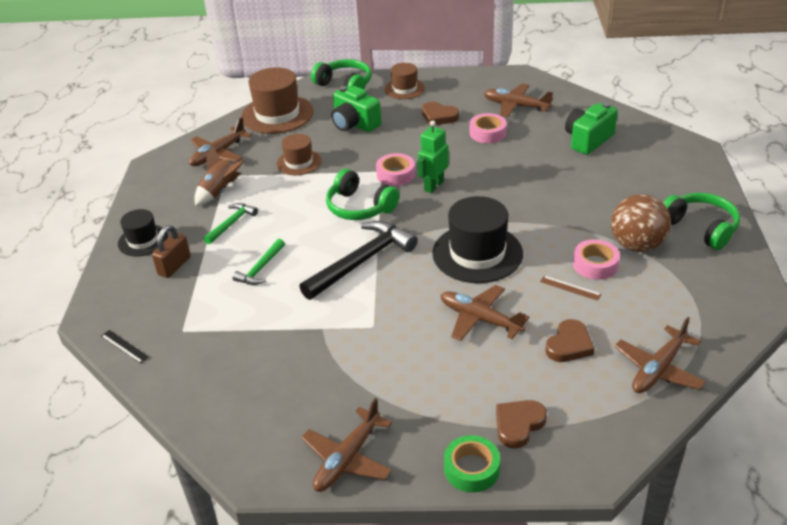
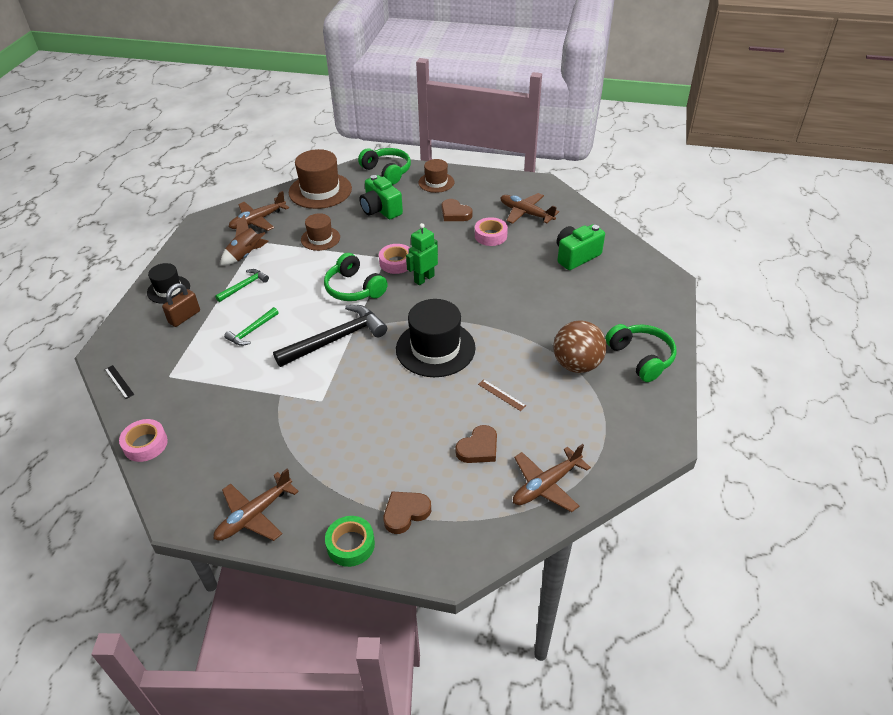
camera: 10 degrees right, 5 degrees up
(480, 319) = (412, 410): brown plane -> none
(595, 264) = (532, 377): pink tape -> pink tape (145, 444)

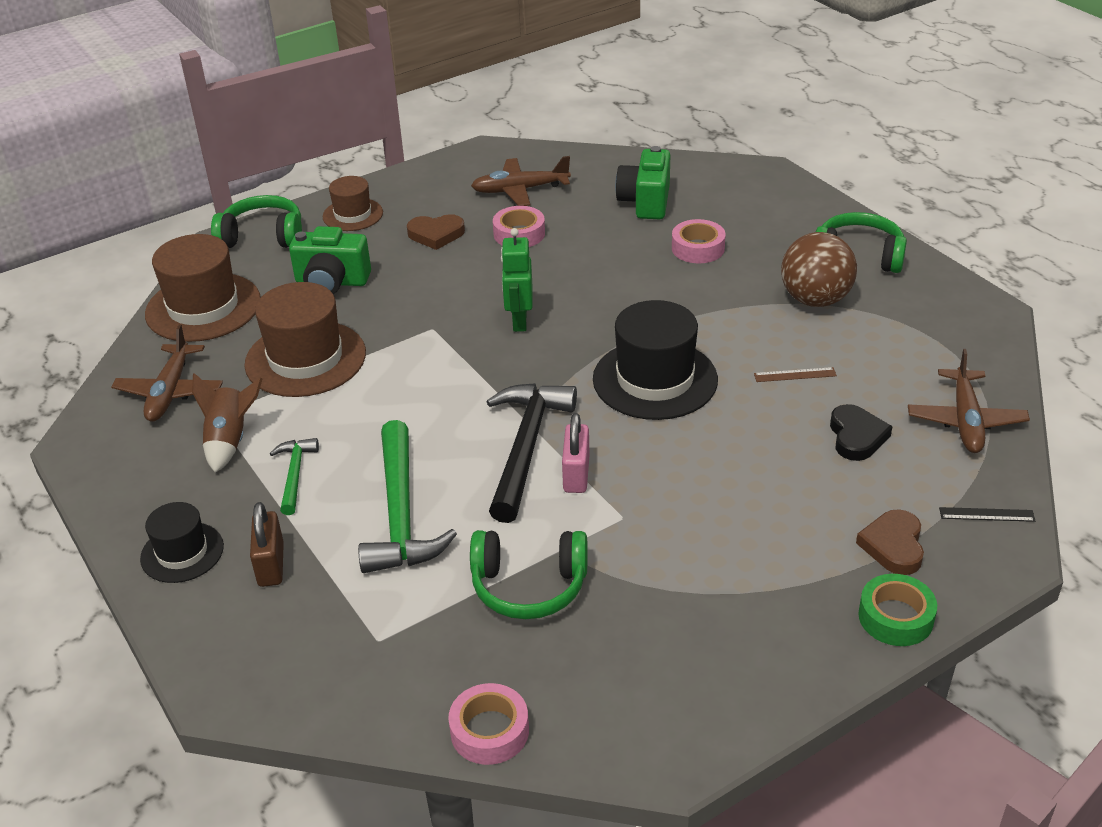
camera: 45 degrees left, 5 degrees down
(119, 382) = (315, 701): black ruler -> black ruler (986, 514)
(252, 331) = (401, 513): green hammer -> green hammer, size x1.89
(254, 515) = (754, 681): brown plane -> none
(320, 238) = (305, 359): brown hat -> brown hat, size x1.73
(335, 366) = (576, 474): none -> pink padlock
(354, 288) = (452, 383): green headphones -> green headphones (529, 586)
(396, 263) = (456, 325): pink tape -> pink tape (698, 248)
(478, 448) = (856, 436): brown heart -> black heart

